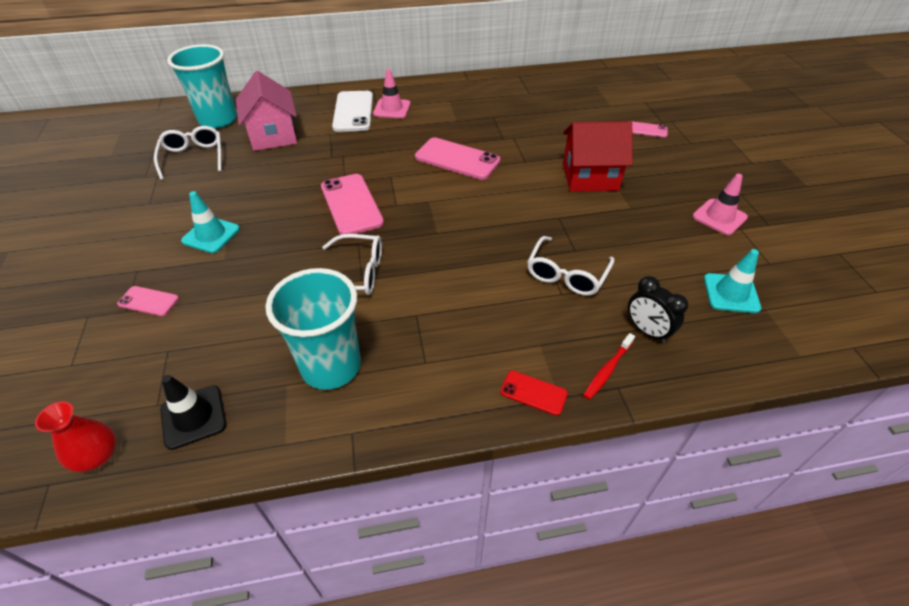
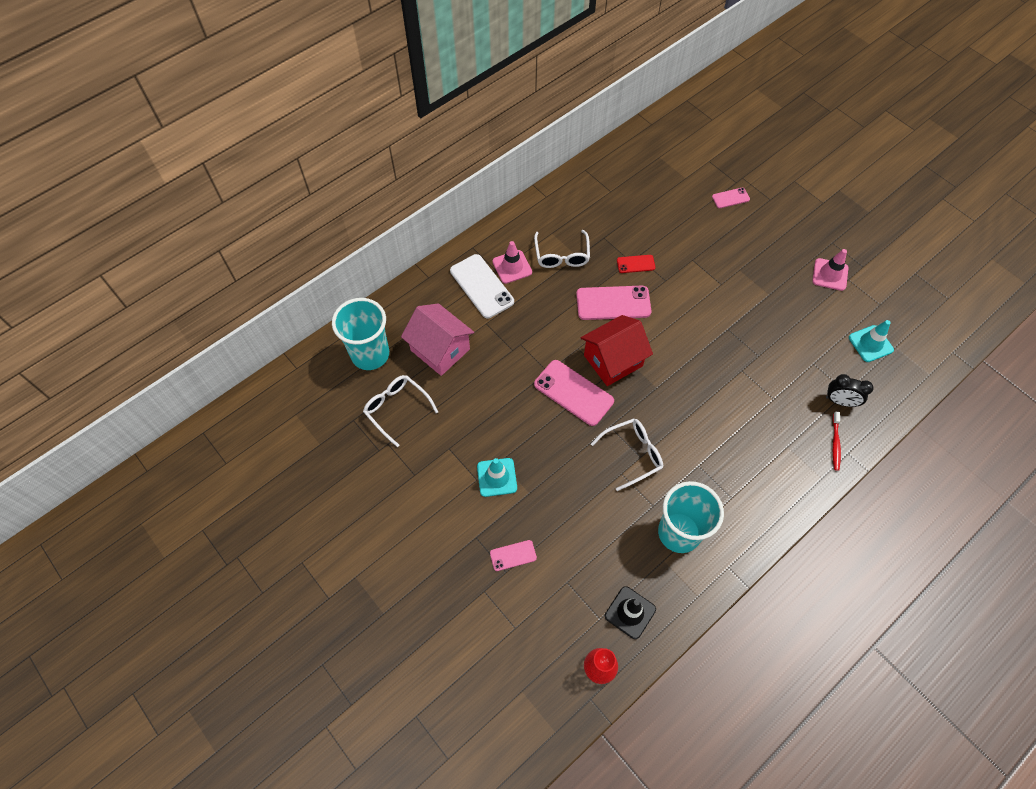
camera: 30 degrees left, 15 degrees up
(533, 393) = (806, 483): red phone -> red phone (635, 264)
(566, 274) = (766, 380): white glasses -> white glasses (562, 255)
(590, 177) = (723, 275): red house -> red house (613, 360)

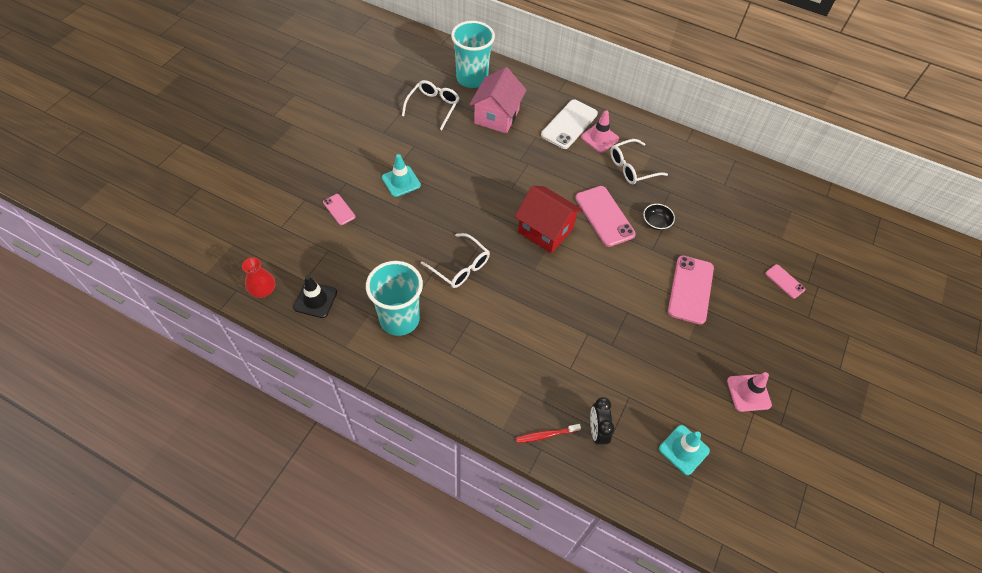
camera: 65 degrees right, 5 degrees down
(573, 393) = (500, 211): pink phone -> pink phone (690, 289)
(635, 264) = (656, 222): red phone -> black bowl

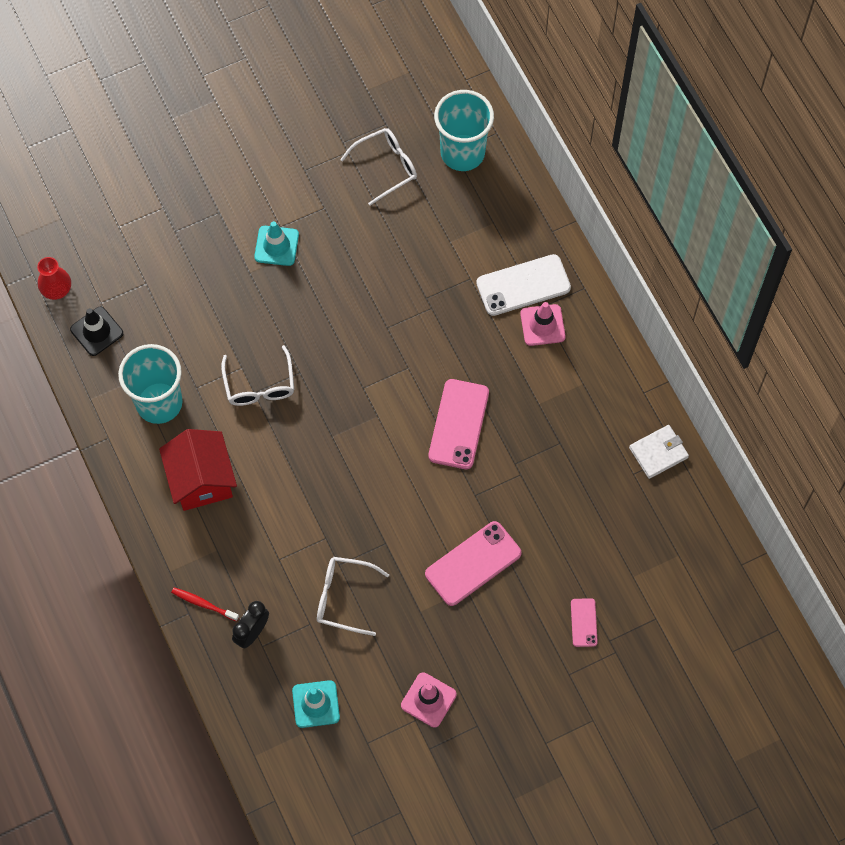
camera: 40 degrees right, 10 degrees up
(339, 209) = (189, 241): pink phone -> none
(496, 116) = (448, 223): pink house -> none
(545, 230) = (380, 400): red house -> red house (201, 480)
(632, 167) = (544, 386): white glasses -> white glasses (343, 597)
(656, 222) = (508, 468): black bowl -> none
(726, 166) = (658, 453): none -> white wallet

